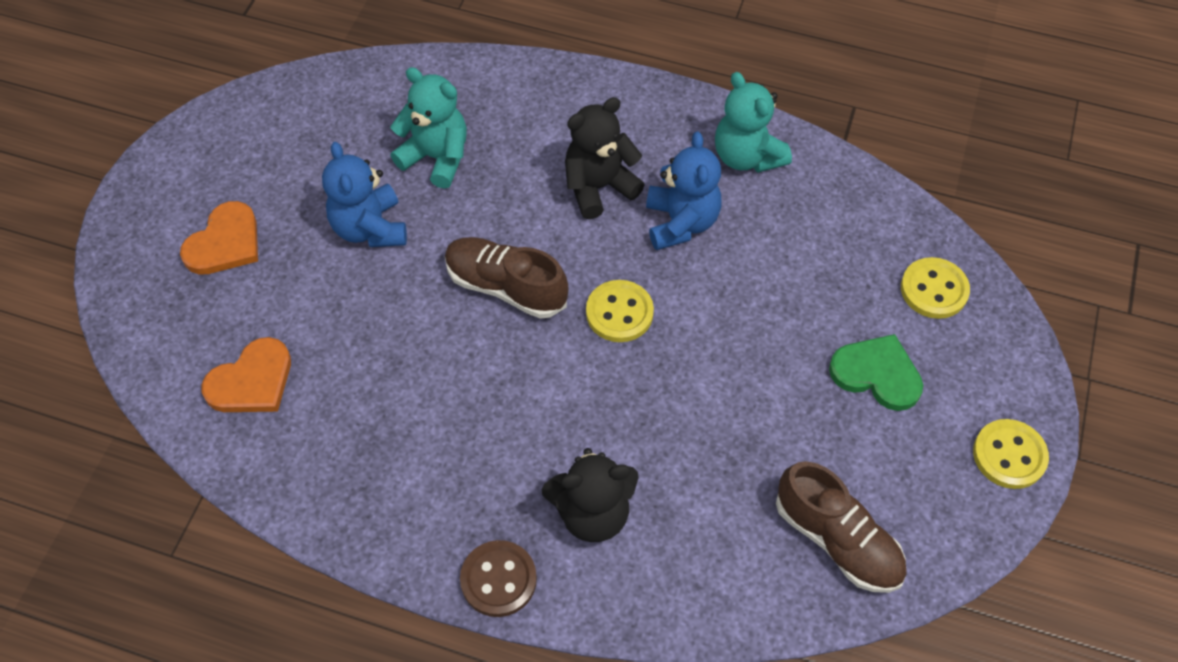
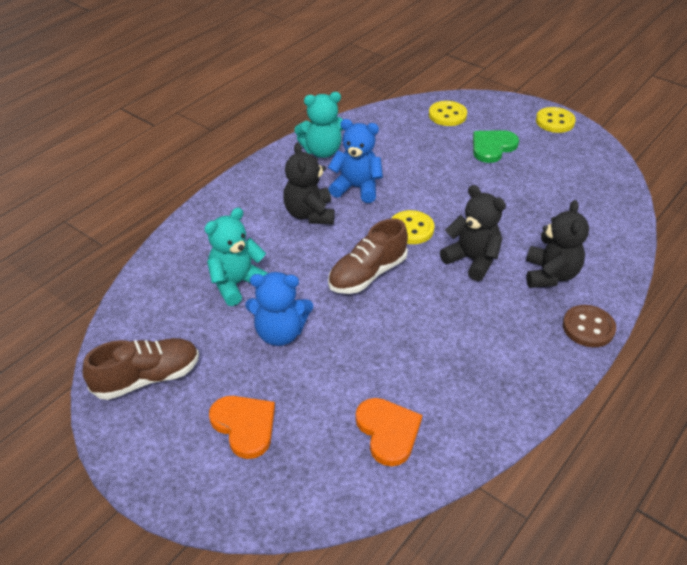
camera: 70 degrees left, 15 degrees down
(583, 404) = (472, 260): none -> black teddy bear
(837, 540) = (590, 188): brown shoe -> brown shoe (147, 378)

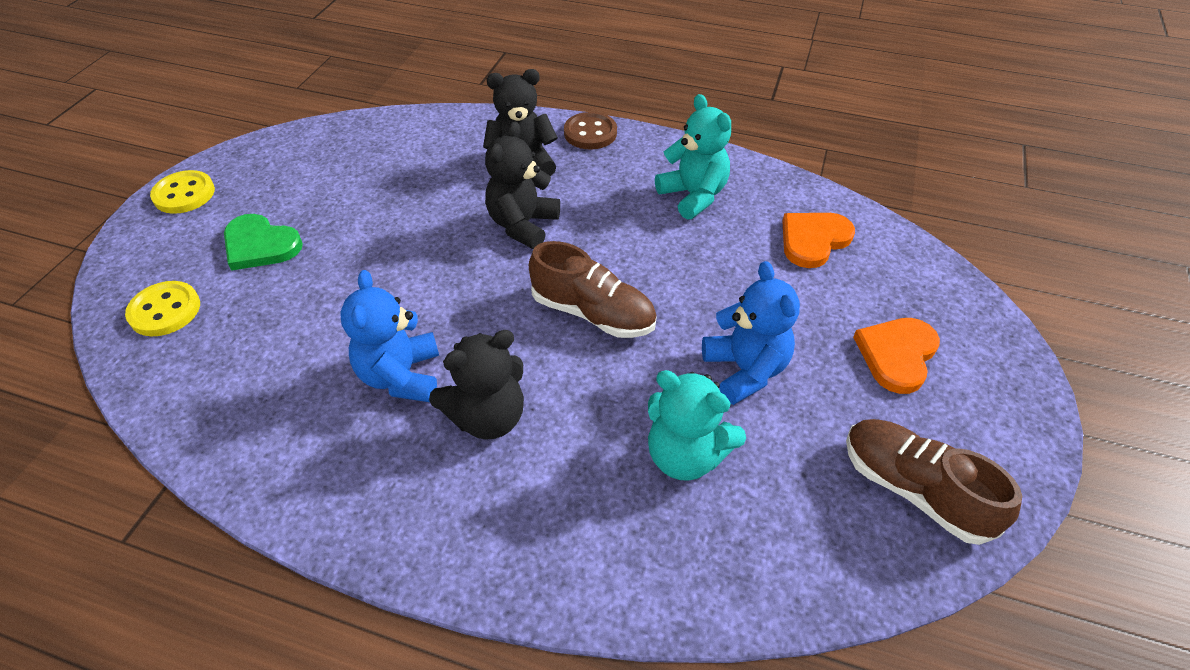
camera: 110 degrees left, 5 degrees up
(322, 151) = (298, 457): turquoise teddy bear -> turquoise teddy bear (693, 196)
(411, 229) = (482, 291): yellow button -> none

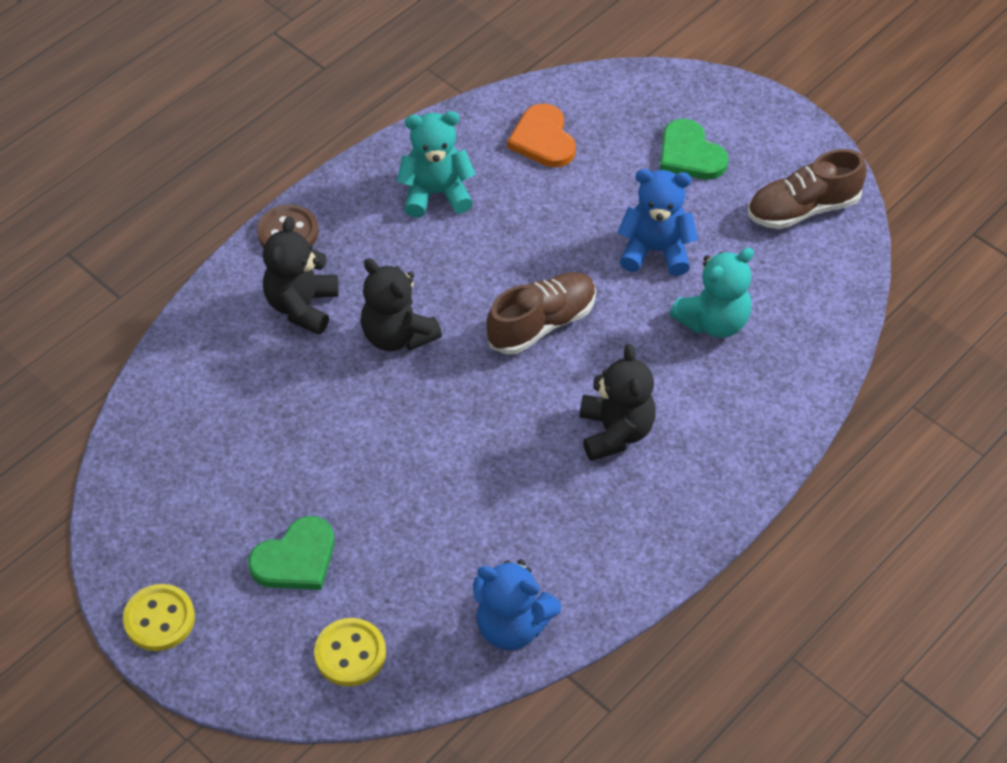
camera: 65 degrees left, 5 degrees up
(401, 376) = (540, 480): blue teddy bear -> blue teddy bear (512, 626)
(897, 355) = (690, 154): orange heart -> green heart

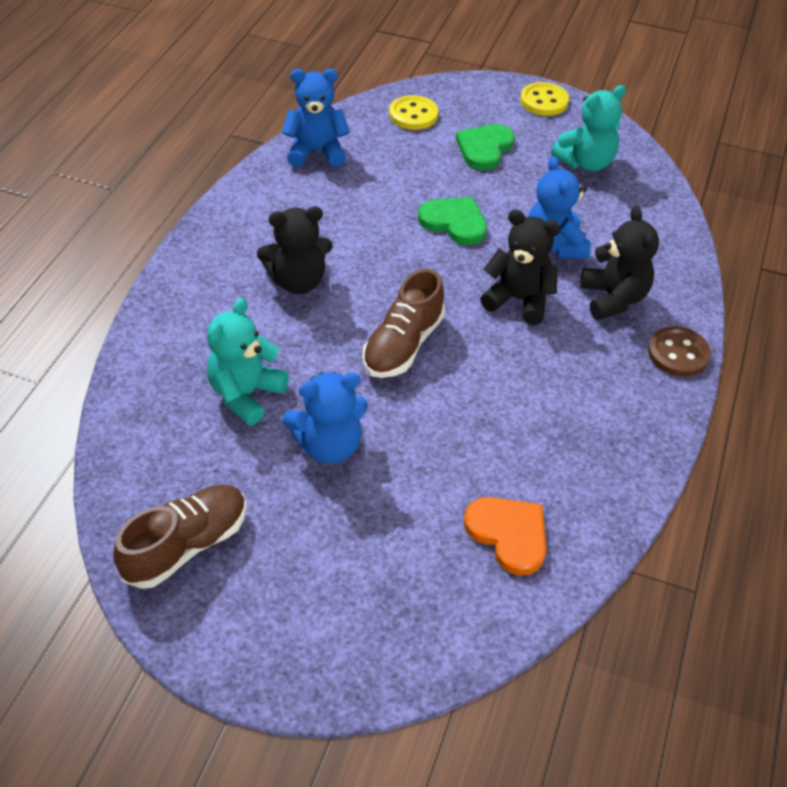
camera: 155 degrees right, 5 degrees down
(314, 387) = (554, 245): none -> blue teddy bear
(436, 193) = (576, 434): turquoise teddy bear -> turquoise teddy bear (586, 162)
(615, 432) = (298, 281): black teddy bear -> black teddy bear turned 75 degrees counterclockwise
(690, 154) = (337, 573): green heart -> green heart (454, 222)

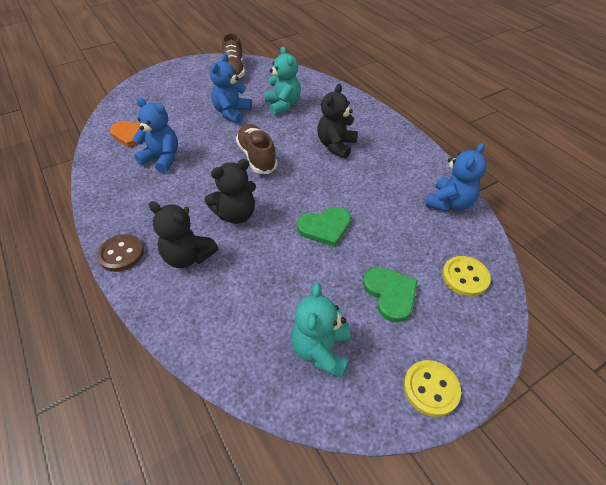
camera: 130 degrees right, 0 degrees up
(554, 245) = (257, 261): blue teddy bear -> blue teddy bear (162, 159)

